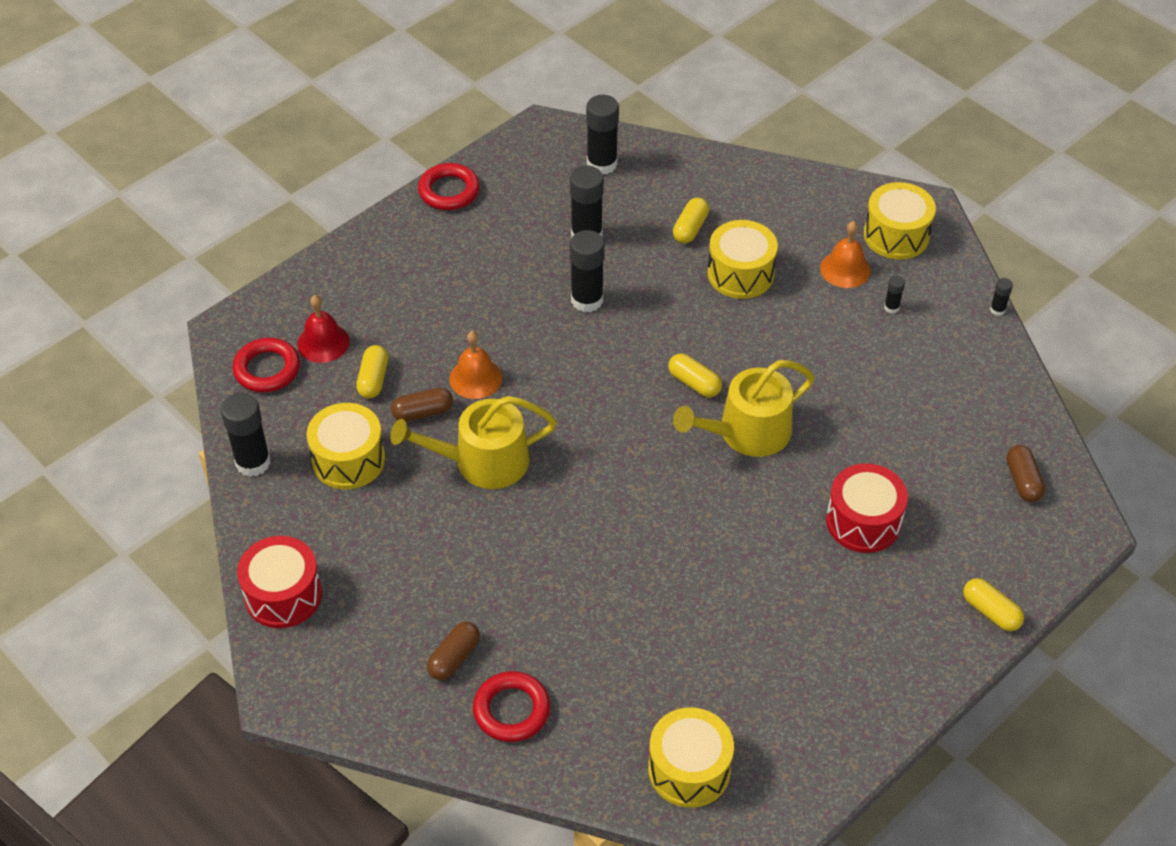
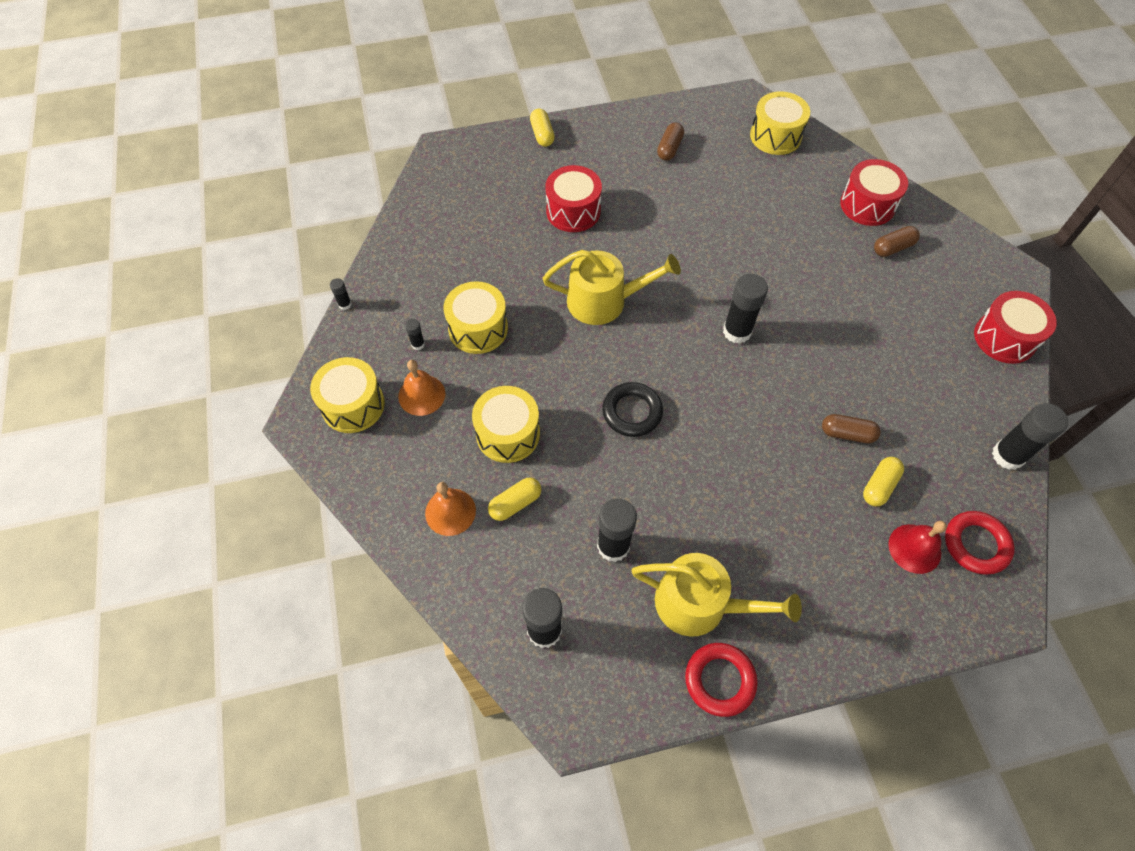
camera: 150 degrees left, 10 degrees up
(348, 460) = (924, 420): yellow drum -> yellow drum (478, 329)
(475, 378) = (789, 444): orange bell -> orange bell (450, 511)
(482, 462) = (815, 370): yellow watering can -> yellow watering can (700, 604)
(511, 710) = (867, 205): red ring -> red drum
(587, 300) = (654, 474): black glue stick -> black glue stick (737, 331)
(642, 340) = (632, 412): none -> black ring
(694, 383) = (615, 356): yellow capsule -> none
(1023, 481) = (451, 189): brown capsule -> brown capsule (669, 148)

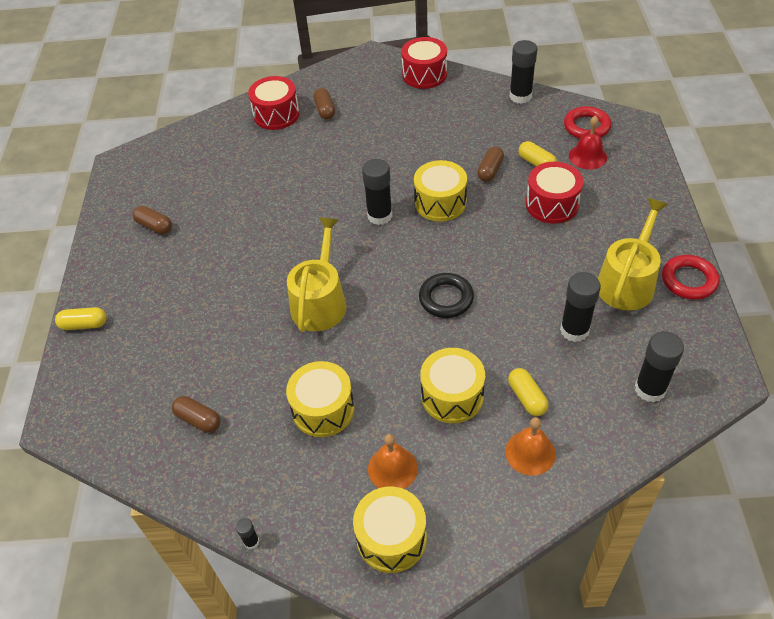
camera: 75 degrees left, 10 degrees down
(418, 344) = (328, 467): black glue stick -> none
(456, 240) = (198, 420): none -> brown capsule
(573, 211) = (201, 311): red drum -> red drum (552, 204)
(775, 136) = (175, 153): yellow drum -> yellow drum (440, 202)

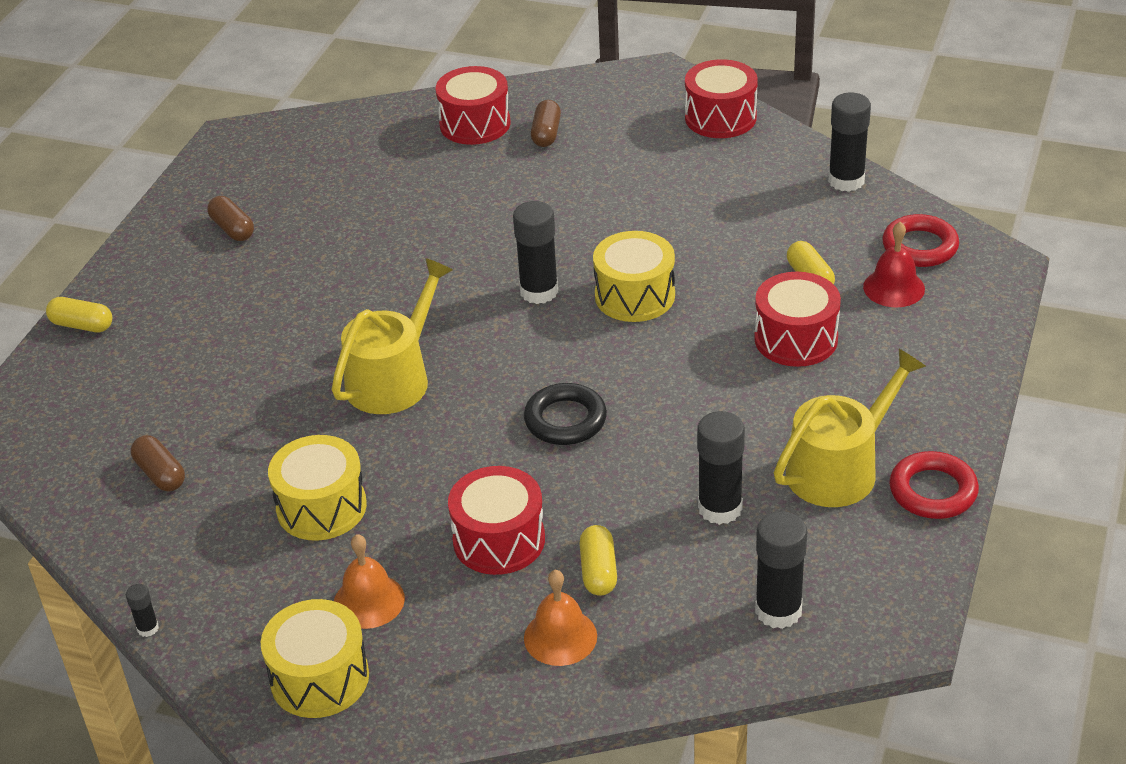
camera: 20 degrees right, 10 degrees down
(452, 396) = (499, 540): yellow drum -> red drum
(490, 170) = (734, 271): brown capsule -> none

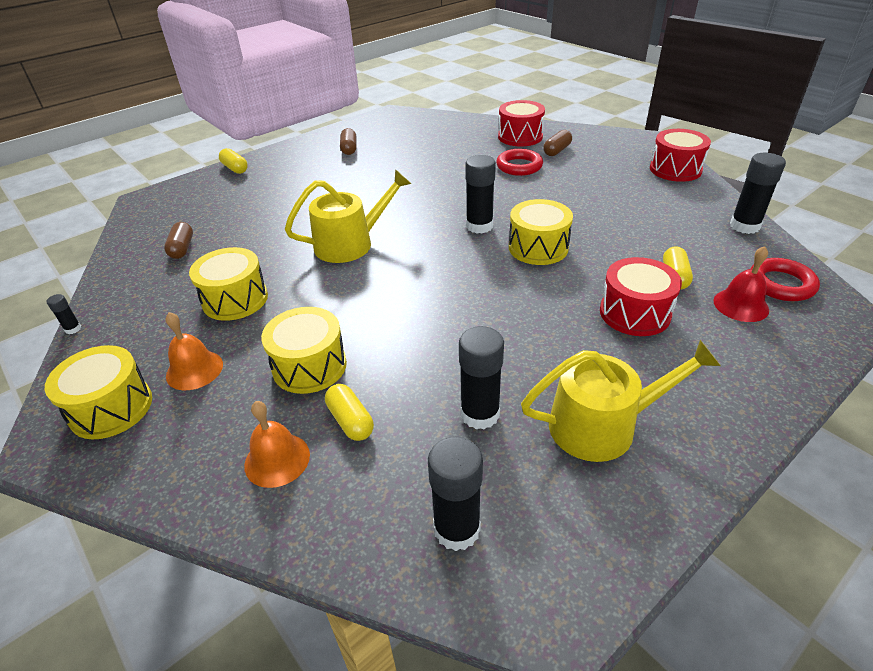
camera: 30 degrees right, 0 degrees up
(499, 540) = (309, 366): red drum -> yellow drum
(565, 420) = (426, 305): black ring -> none
(598, 571) = (350, 421): yellow capsule -> yellow capsule turned 60 degrees counterclockwise
(933, 491) = (677, 484): red ring -> red ring (519, 166)

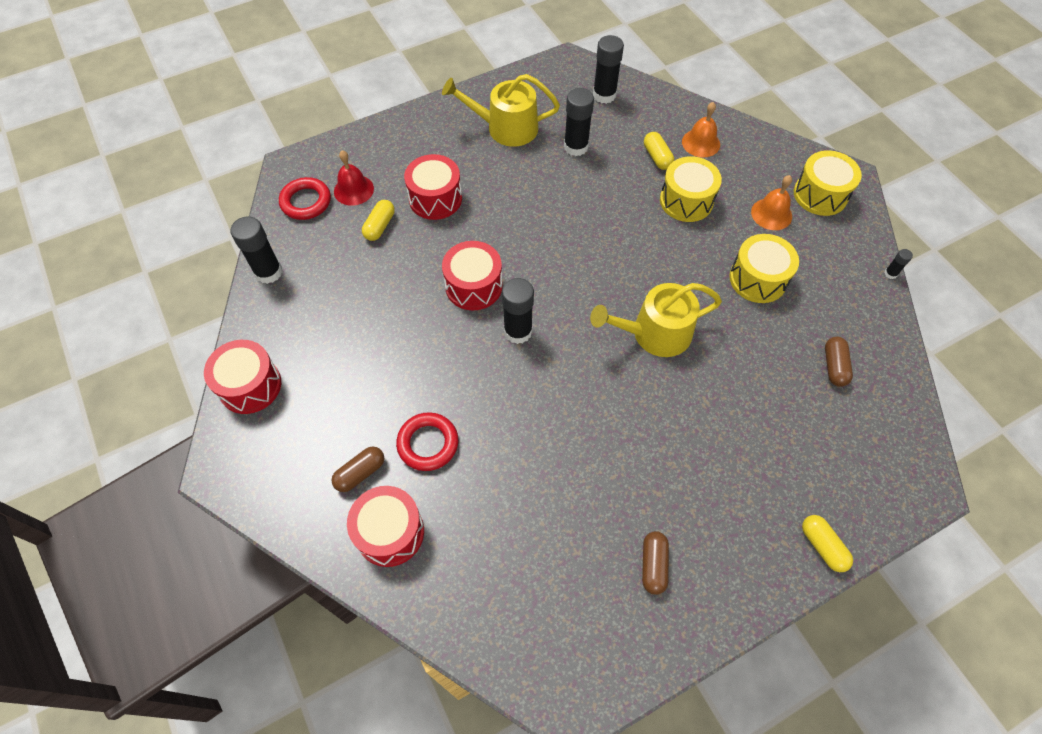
camera: 170 degrees left, 20 degrees up
(538, 247) = (473, 286): yellow drum -> red drum

